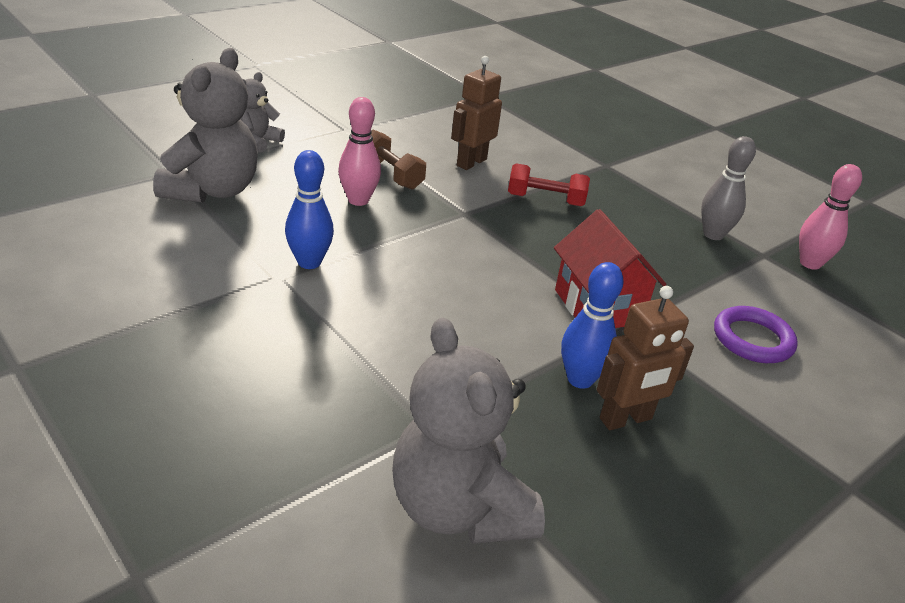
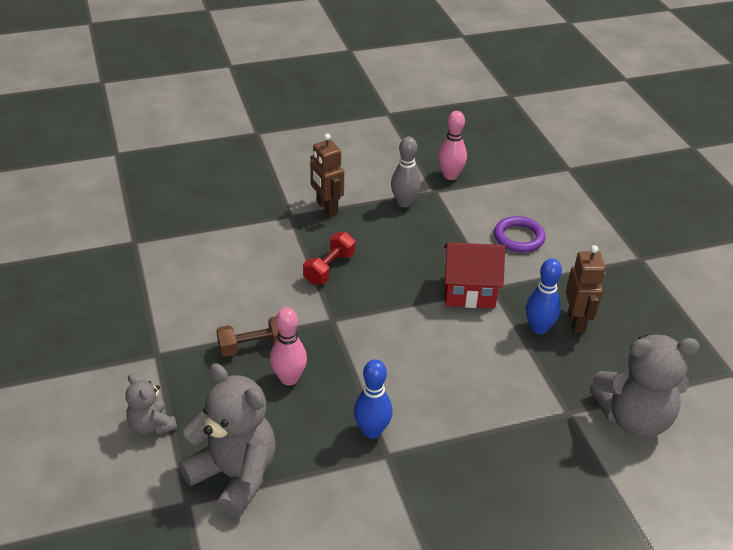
camera: 65 degrees left, 5 degrees up
(471, 162) = (254, 291): brown robot -> brown robot (326, 208)

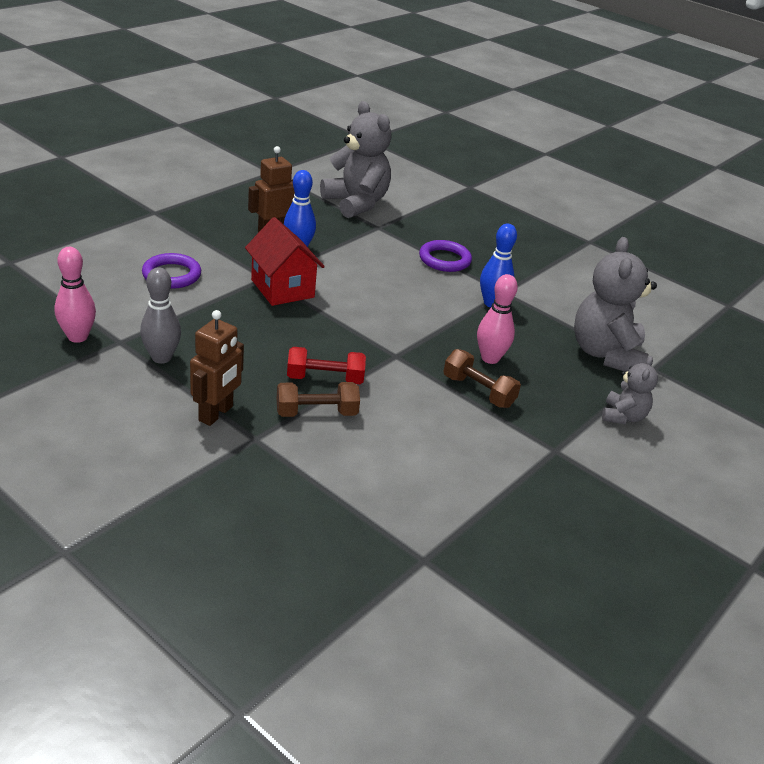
camera: 125 degrees left, 5 degrees down
(295, 250) = (316, 413): none -> brown dumbbell
(474, 436) = (444, 260): none -> purple ring

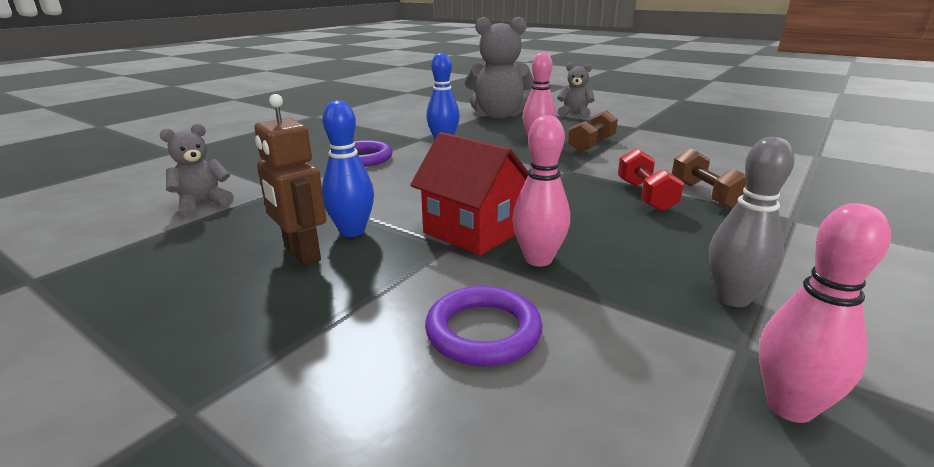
camera: 90 degrees left, 10 degrees down
(216, 414) = (787, 243): brown robot -> none
(235, 304) = (538, 259): none -> pink bowling pin
(282, 288) = (473, 232): red house -> red house turned 75 degrees clockwise
(356, 203) = (203, 204): grey teddy bear -> grey teddy bear, size x0.53

